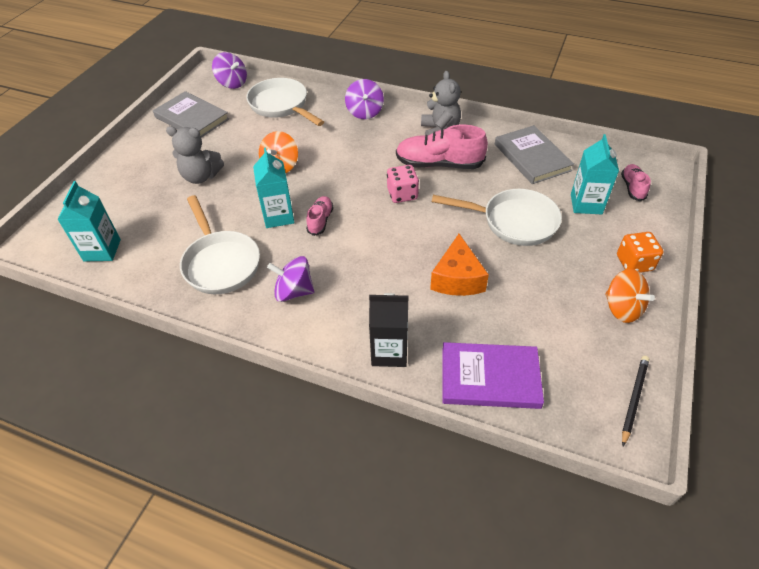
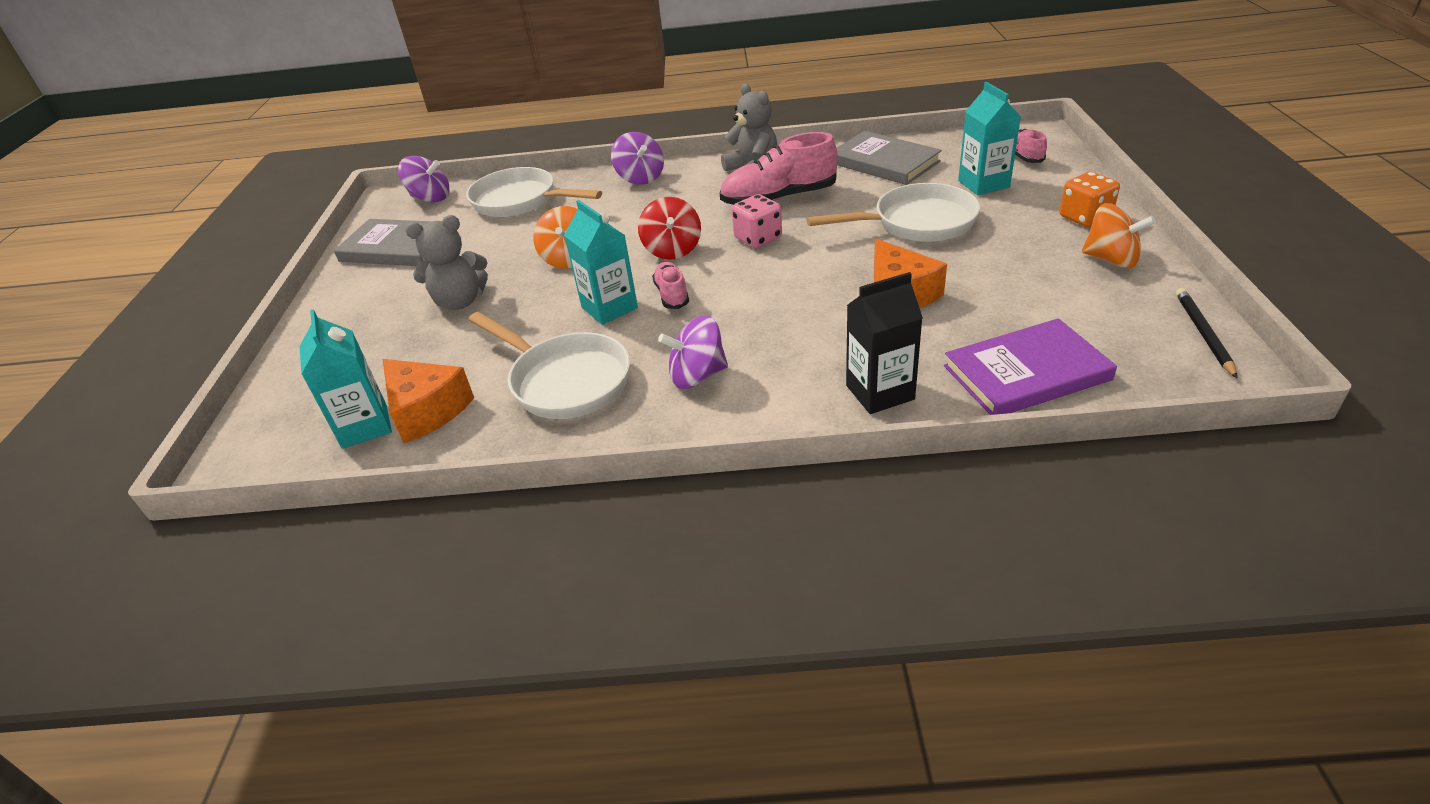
camera: 20 degrees left, 10 degrees down
(138, 253) = (427, 410): none -> orange cheese
(344, 183) = (672, 250): none -> red spinning top

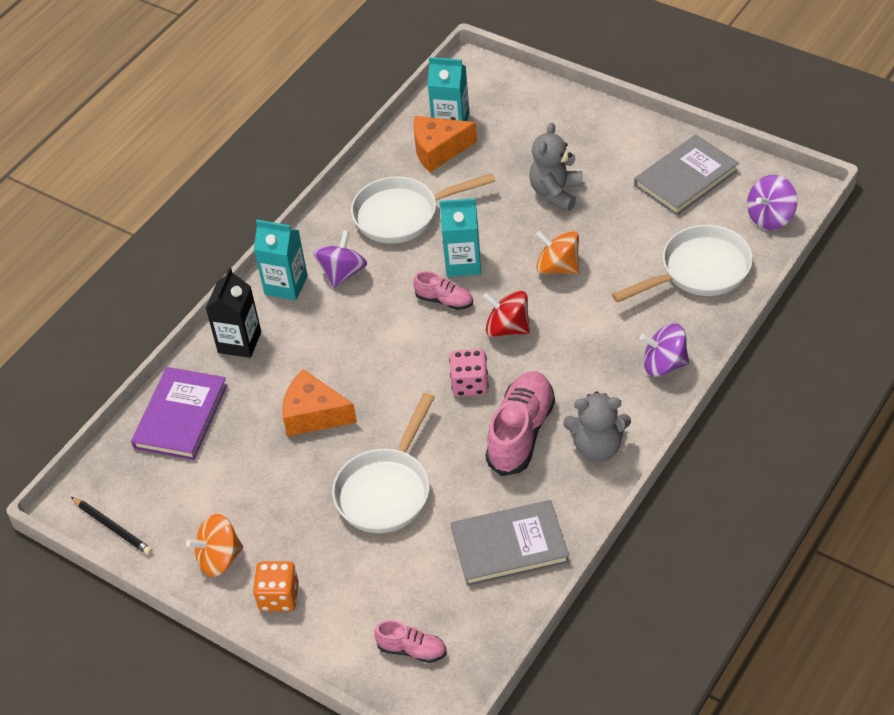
camera: 125 degrees right, 10 degrees up
(983, 184) = (395, 581): turquoise carton -> turquoise carton (286, 285)

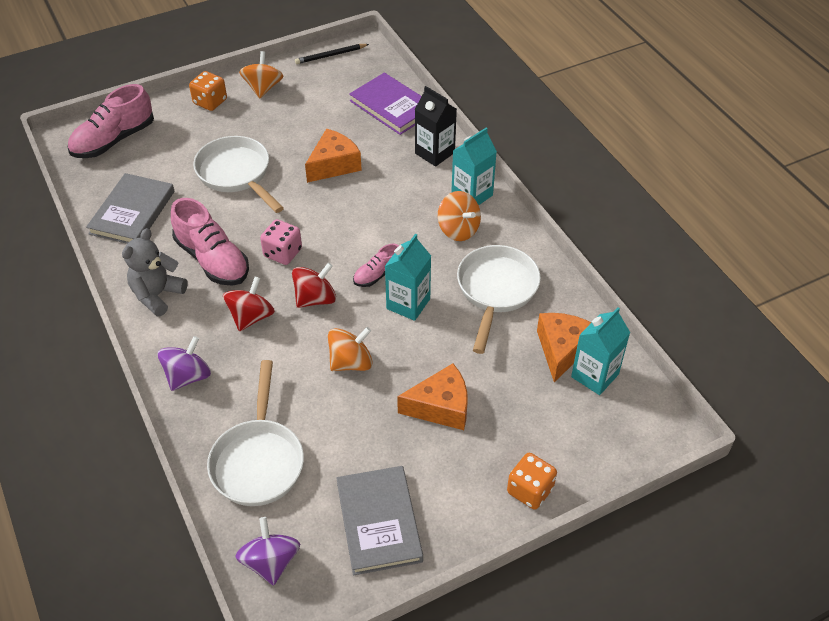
camera: 115 degrees right, 0 degrees up
(342, 273) = (458, 229): purple spinning top -> orange spinning top
(412, 650) = (113, 140): pink shoe -> pink shoe, size x1.88
(556, 193) = (440, 407): grey teddy bear -> orange cheese
(565, 361) = (251, 317): none -> red spinning top
(588, 115) = (530, 490): none -> orange dice

